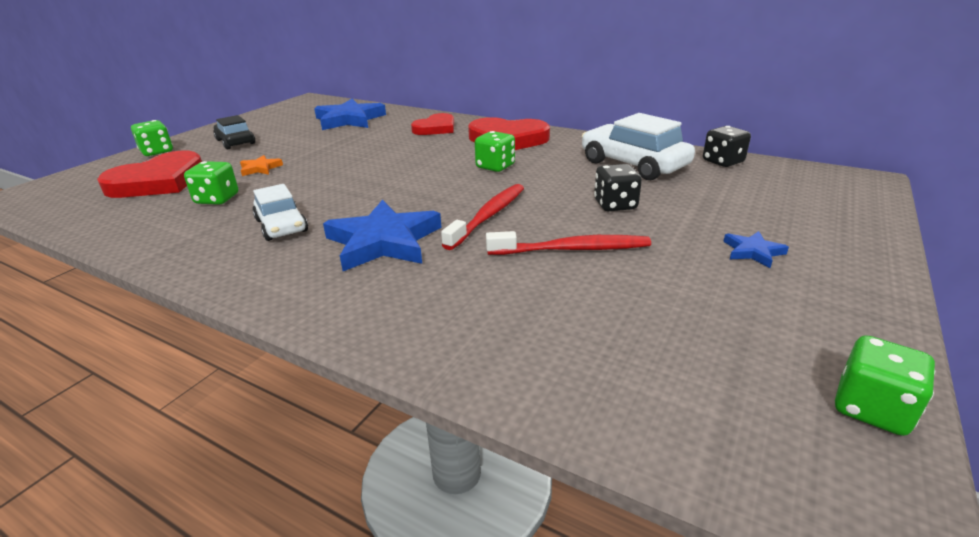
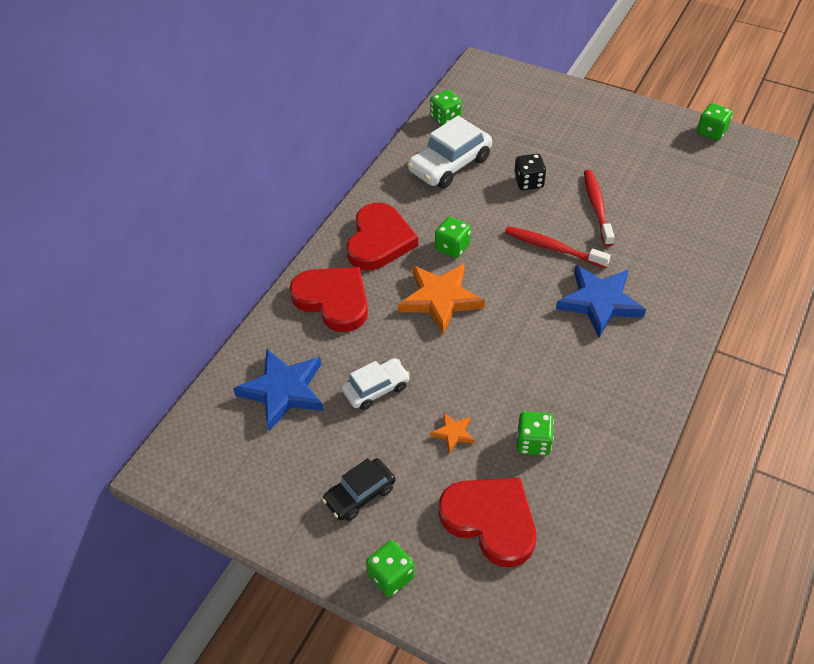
camera: 90 degrees left, 20 degrees up
(281, 226) = (582, 372): white car -> white car (376, 389)
(422, 162) = (440, 299): none -> orange star
(436, 128) = (333, 300): red heart -> red heart, size x1.55
(723, 162) = (445, 118): black dice -> green dice
(753, 252) = (589, 134): blue star -> none

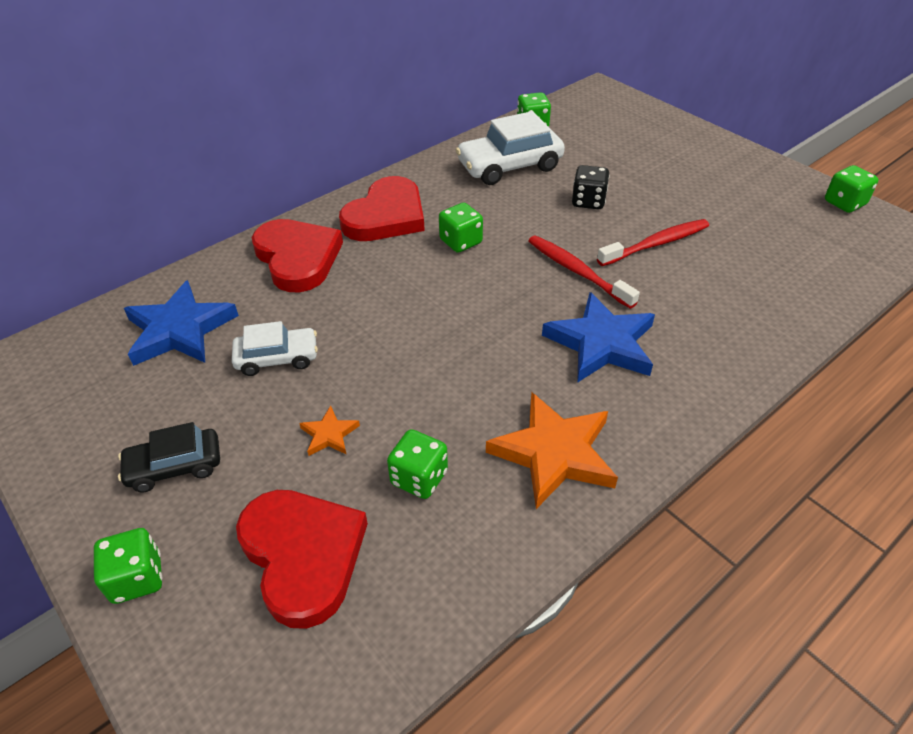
camera: 20 degrees right, 5 degrees down
(440, 299) = (413, 288): orange star -> orange star (554, 453)
(597, 207) = (656, 244): red toothbrush -> red toothbrush turned 45 degrees clockwise

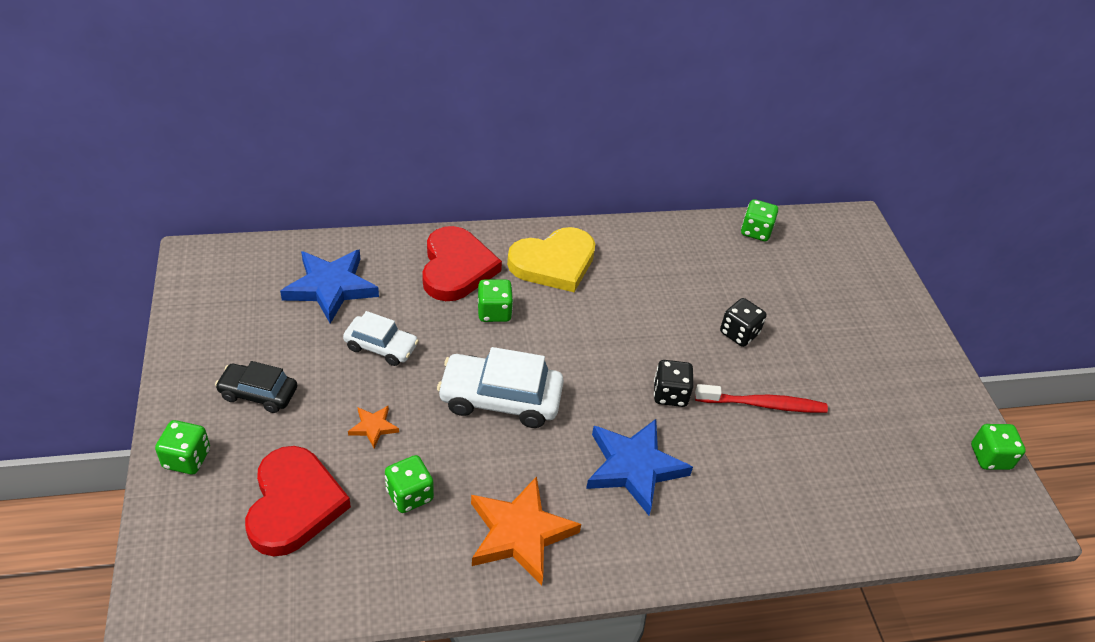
camera: 25 degrees right, 0 degrees up
(386, 216) = (554, 263): red heart -> yellow heart
(461, 242) = (595, 317): green dice -> green dice (494, 312)
(509, 166) = (698, 264): white car -> white car (500, 399)
(577, 271) = (670, 394): red toothbrush -> black dice

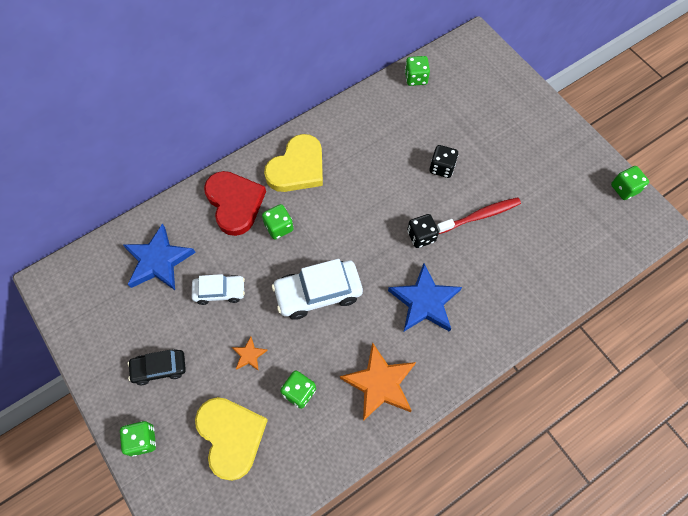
camera: 20 degrees left, 20 degrees up
(294, 504) = (231, 436): red heart -> yellow heart

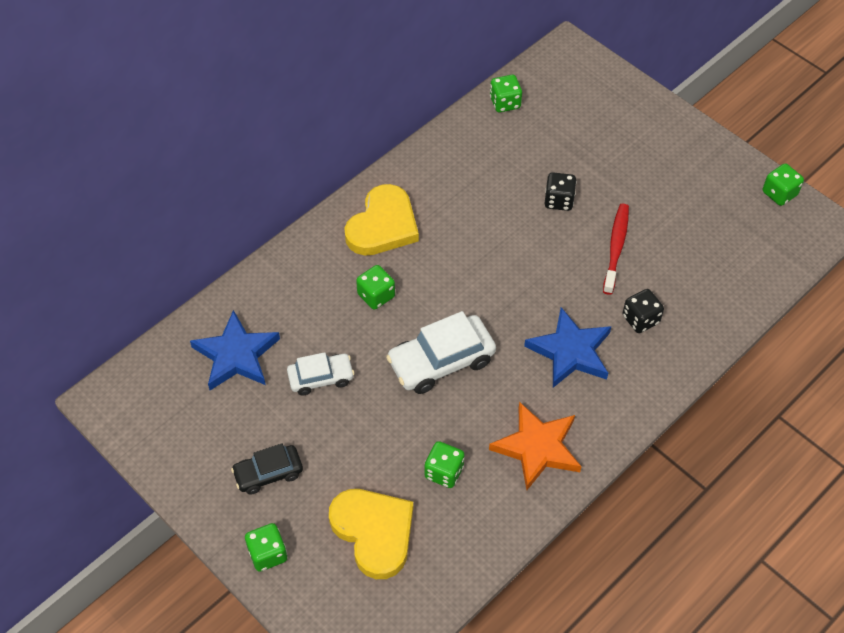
camera: 10 degrees left, 10 degrees down
(235, 203) = (315, 276): red heart -> none
(249, 355) = (374, 441): orange star -> none
(421, 236) = (550, 280): black dice -> black dice (640, 319)
(480, 216) = (616, 247): red toothbrush -> red toothbrush turned 45 degrees counterclockwise

